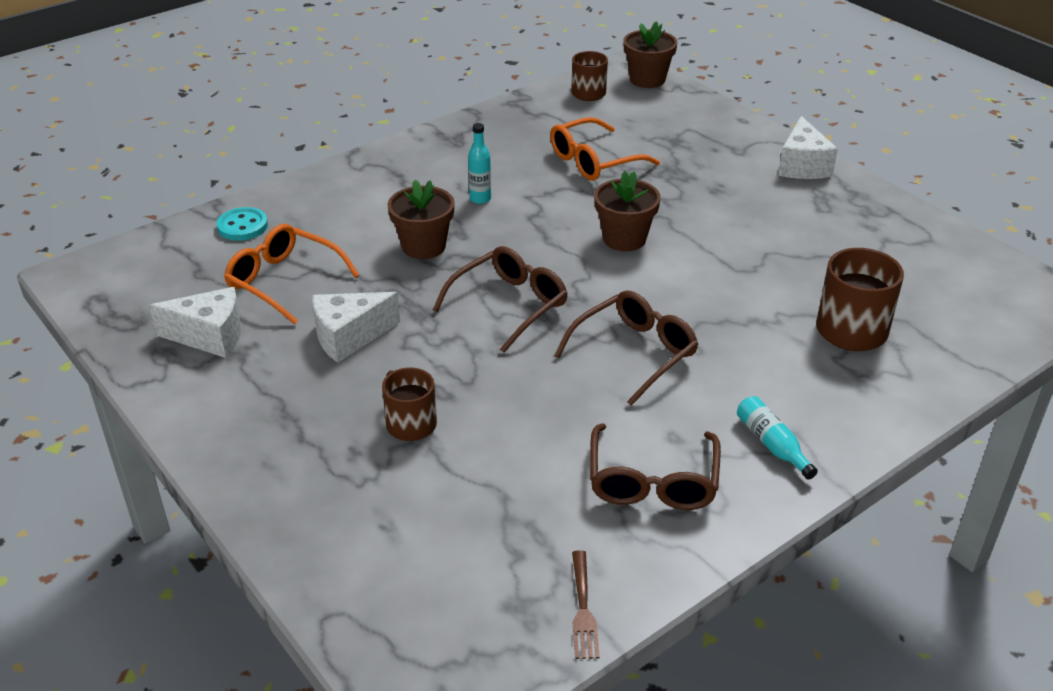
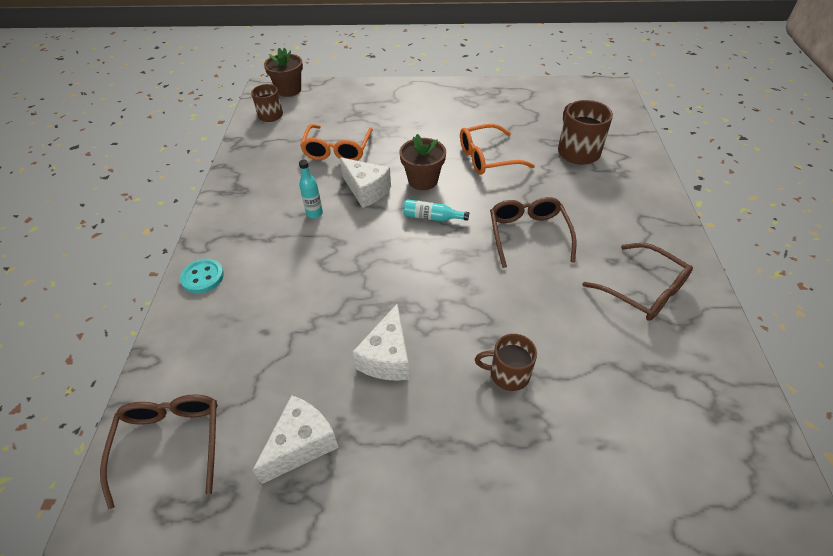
camera: 50 degrees left, 10 degrees up
(242, 226) = (189, 350): turquoise button -> turquoise button (203, 277)
(283, 281) = (285, 361): orange glasses -> orange glasses (487, 158)
(424, 246) = (332, 266): brown flower pot -> none
(510, 305) = (434, 260): brown glasses -> brown glasses (171, 442)
(583, 608) = (733, 382): brown fork -> none
(772, 444) = (645, 229): turquoise bottle -> turquoise bottle (432, 217)
(802, 166) = (432, 90): white cheese -> white cheese (366, 190)

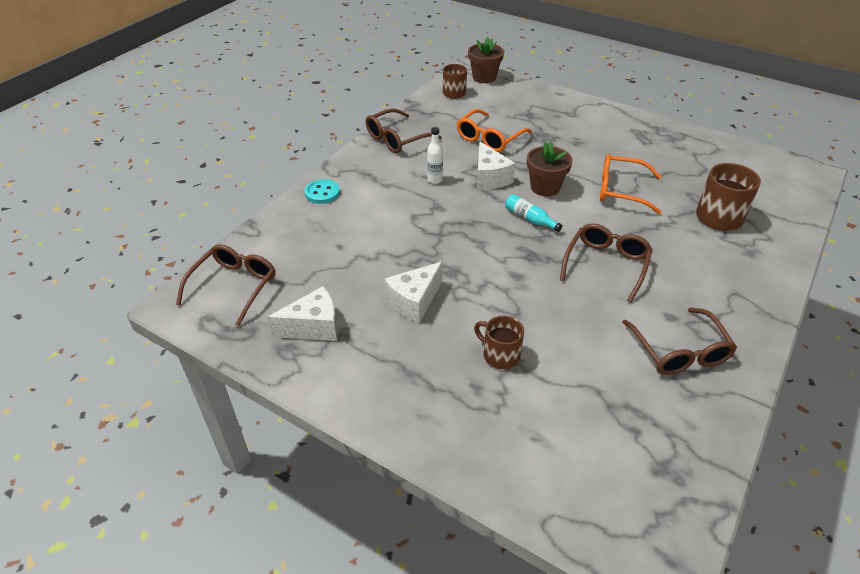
camera: 30 degrees right, 5 degrees down
(244, 184) = (396, 139): none -> brown glasses
(314, 213) = (434, 180): turquoise bottle -> white bottle

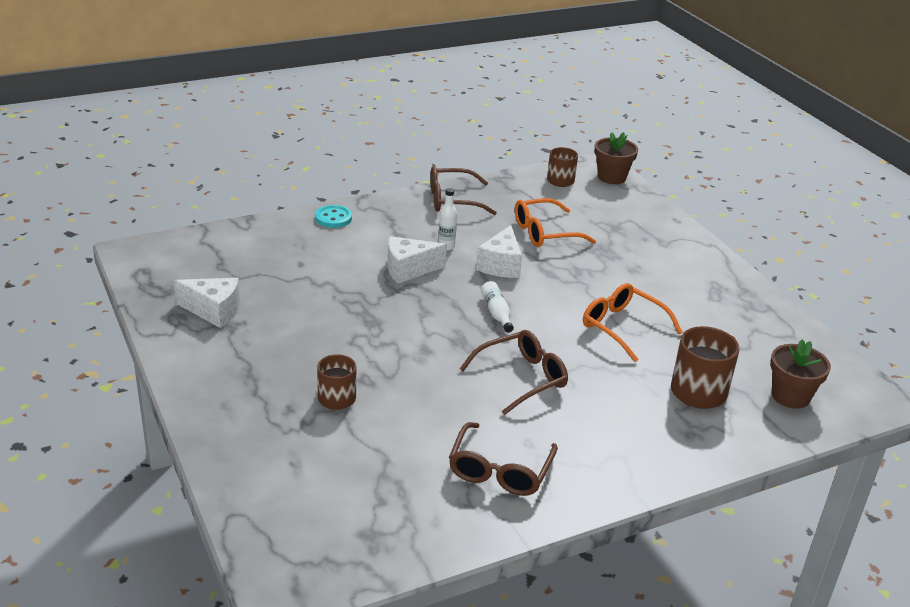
camera: 30 degrees right, 10 degrees down
(234, 286) = (187, 257): brown glasses -> none
(414, 301) = (313, 329): white cheese -> white cheese (408, 269)
(530, 219) = (496, 312): turquoise bottle -> white bottle
(545, 187) = (546, 294): brown flower pot -> brown flower pot (790, 396)

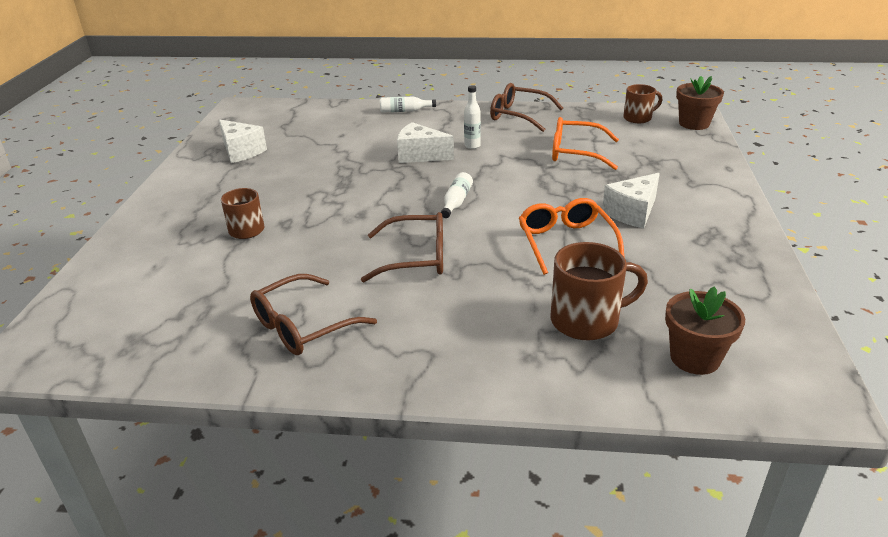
camera: 35 degrees right, 0 degrees up
(333, 218) = (405, 111): turquoise button -> white bottle
(501, 265) = (504, 168): white cheese -> white cheese (632, 213)

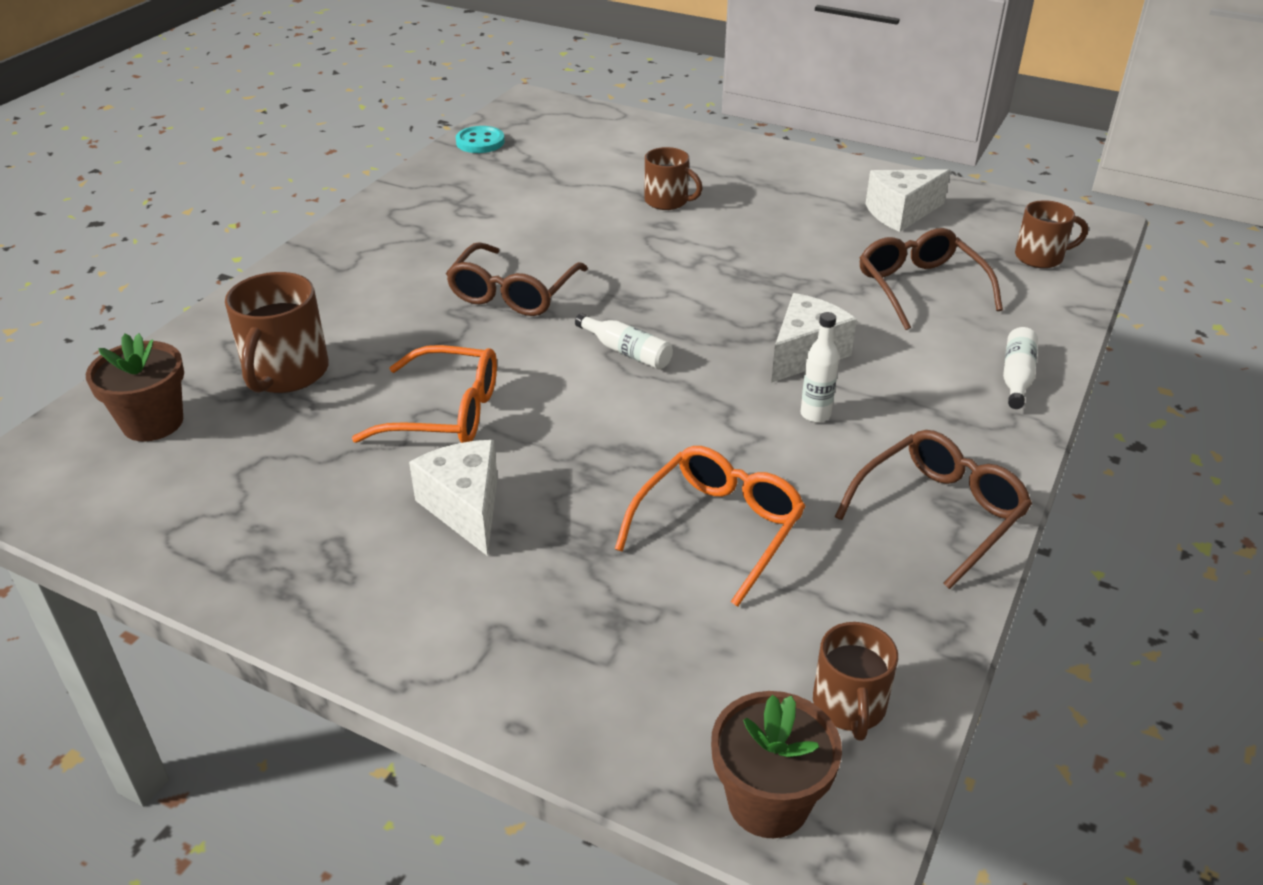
camera: 110 degrees right, 5 degrees up
(137, 360) = (480, 142): none -> turquoise button
(283, 114) = (1040, 257): none -> brown mug
(302, 326) = (452, 213): brown glasses -> brown glasses (920, 287)

